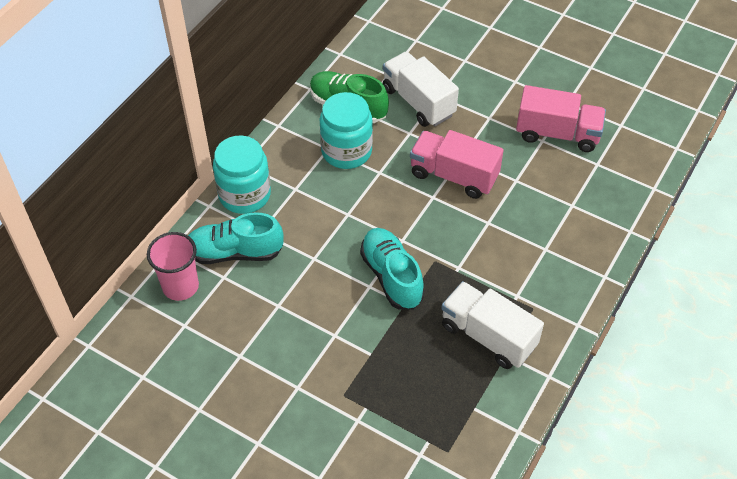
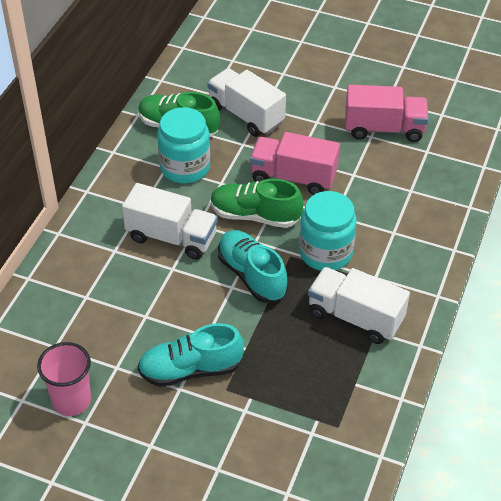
camera: 10 degrees left, 5 degrees down
(180, 286) = (44, 311): pink cup -> pink cup (71, 400)
(235, 252) = (92, 273): turquoise shoe -> turquoise shoe (190, 369)
(244, 195) = (92, 219): turquoise jar -> turquoise jar (325, 253)
(319, 225) = (171, 237): none -> white truck
(407, 212) = (255, 215): none -> green shoe

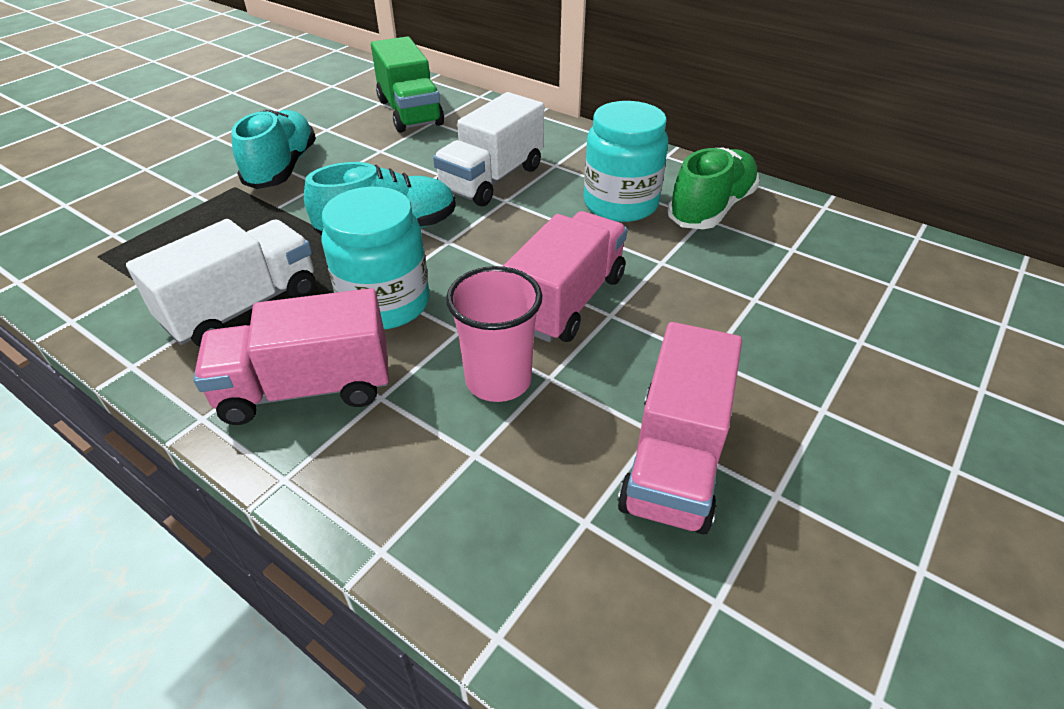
camera: 105 degrees right, 5 degrees down
(71, 400) = (308, 105): pink cup -> pink cup (498, 380)
(72, 318) = (410, 112): none -> green truck
(246, 115) = (734, 276): white truck -> none
(255, 215) = (498, 249): green shoe -> none
(401, 262) = (307, 388): none -> pink truck

